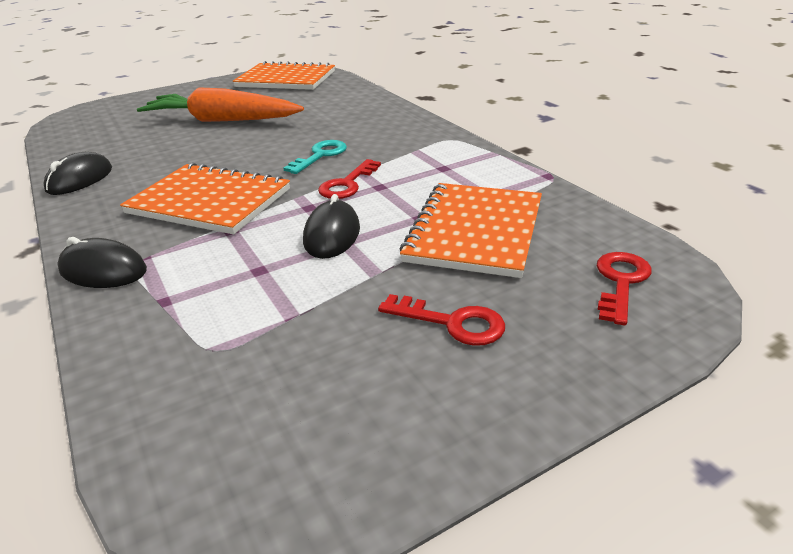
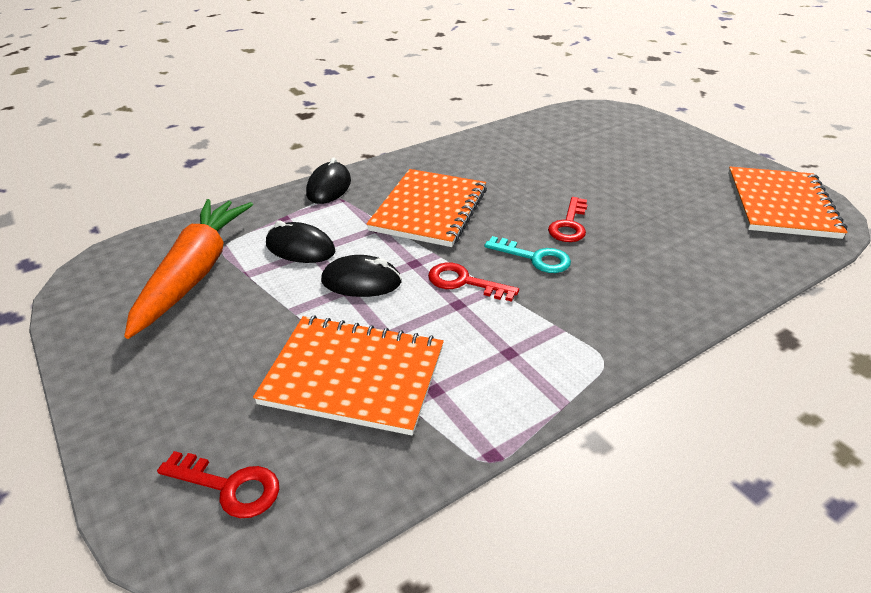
camera: 85 degrees right, 5 degrees up
(80, 179) = (470, 145): black mouse -> black mouse (300, 248)
(222, 120) = (618, 184): orange carrot -> orange carrot (195, 273)
(452, 323) = (209, 357): red key -> red key (569, 225)

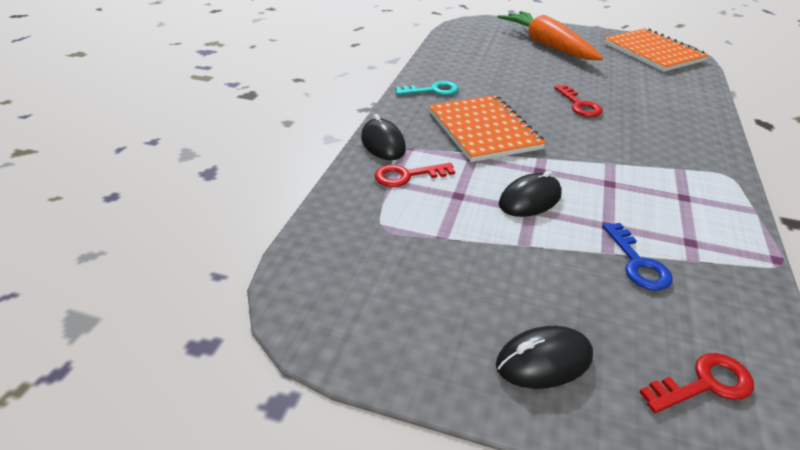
camera: 40 degrees left, 0 degrees up
(195, 273) = (398, 259): orange carrot -> orange carrot (547, 45)
(300, 248) = (445, 198): black mouse -> black mouse (543, 361)
(353, 376) = (637, 263): orange notebook -> blue key
(464, 282) = (588, 168): red key -> red key (407, 176)
(535, 258) = (597, 134): turquoise key -> turquoise key (433, 90)

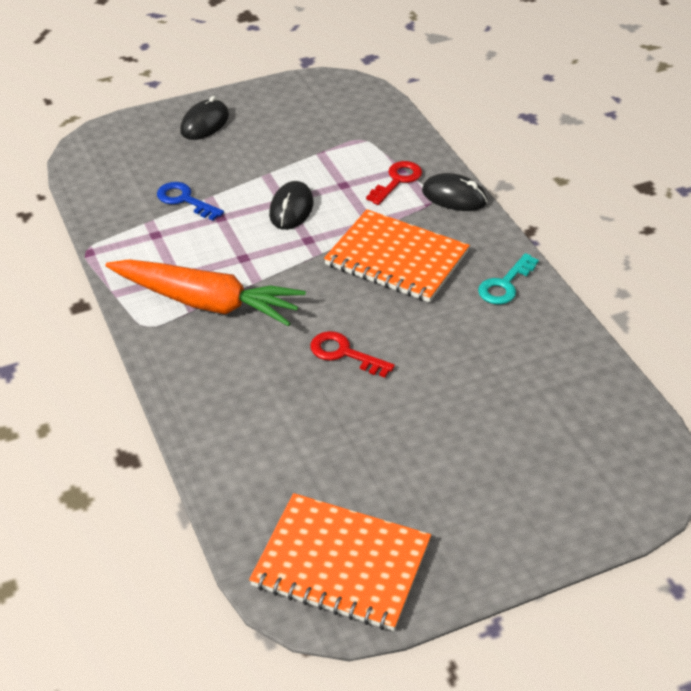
camera: 140 degrees right, 5 degrees up
(547, 45) = (495, 477): orange carrot -> orange carrot (206, 302)
(704, 384) = (118, 153): red key -> none

